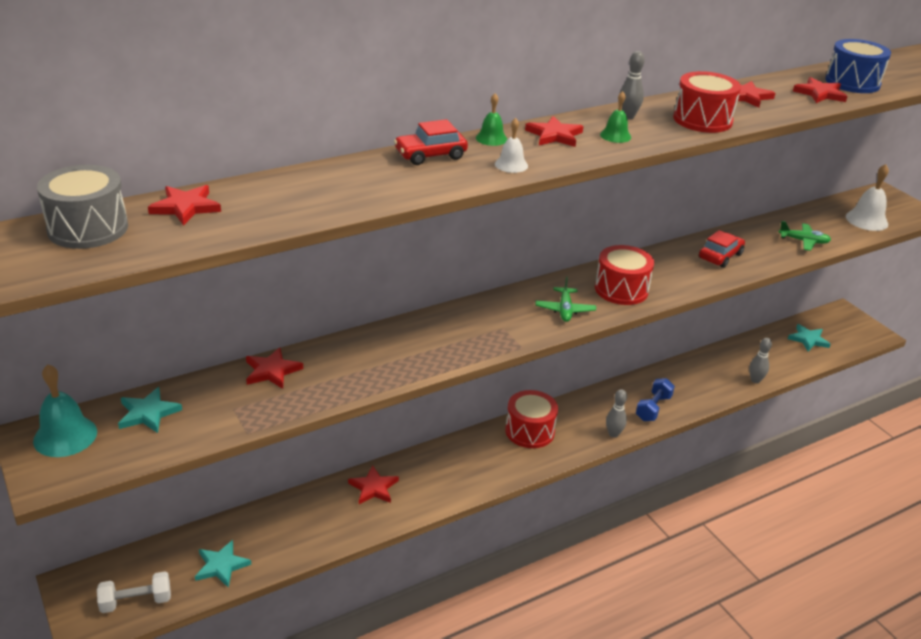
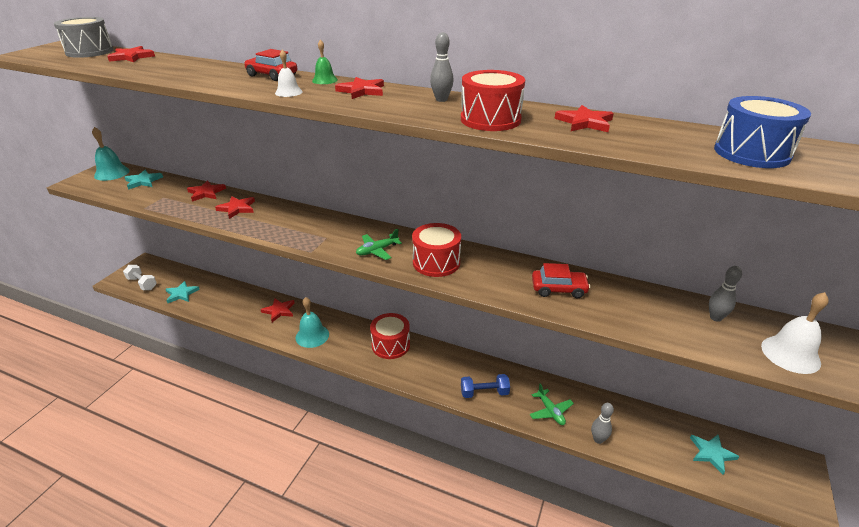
camera: 55 degrees right, 0 degrees up
(453, 480) = (312, 336): none -> turquoise bell
(613, 434) = (431, 385): grey bowling pin -> grey bowling pin (715, 317)
(615, 136) = (395, 104): green bell -> none
(803, 241) = (667, 325): green plane -> green plane (550, 411)
(820, 93) = (675, 146): red star -> red star (237, 208)

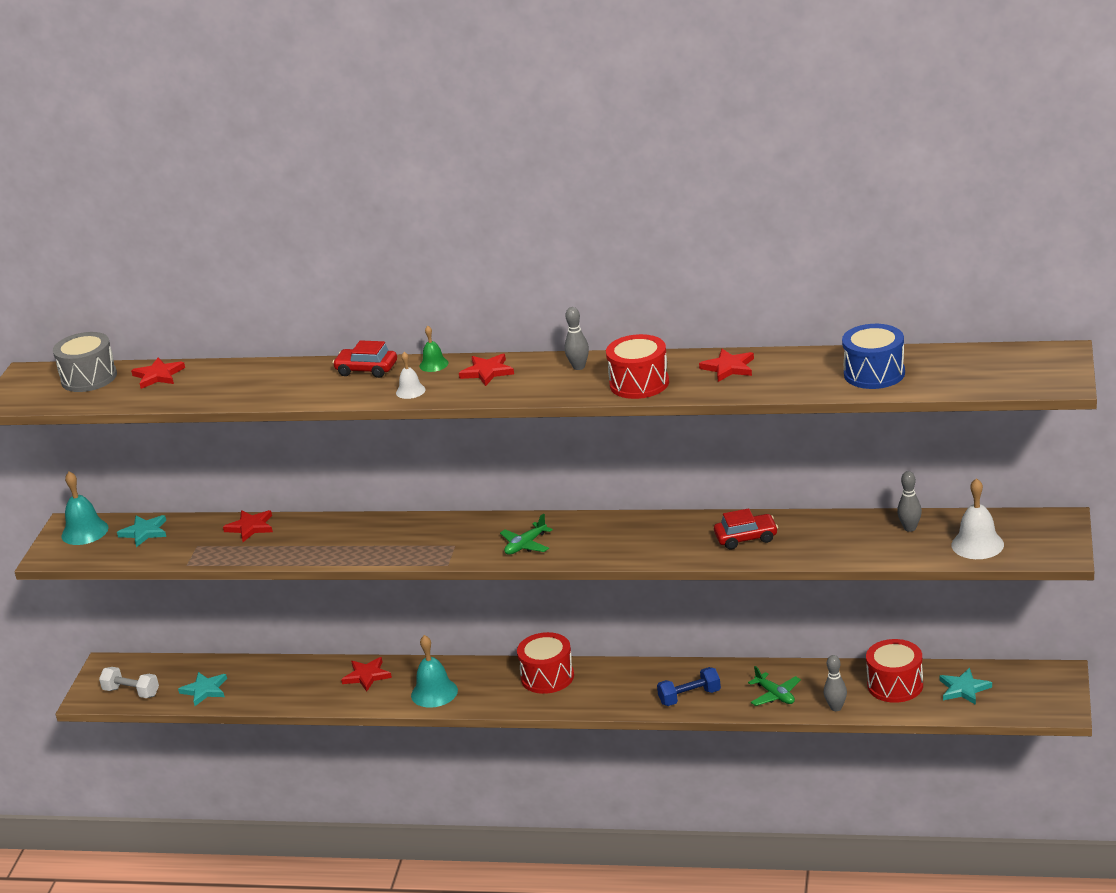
camera: 10 degrees left, 5 degrees down
(237, 208) = (312, 537): red star -> none
(436, 262) = (601, 542): red drum -> red drum (895, 685)

